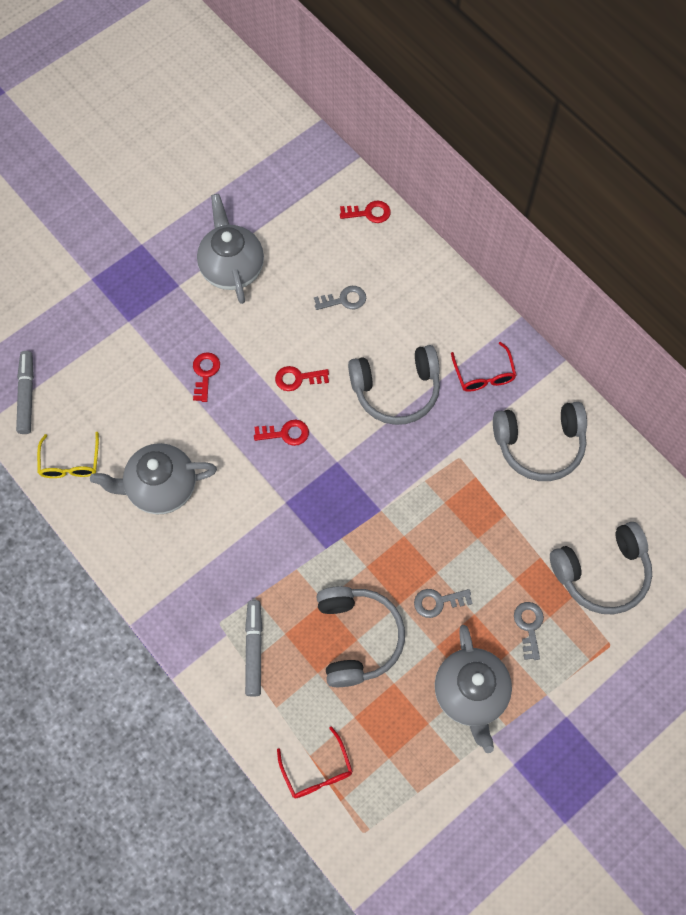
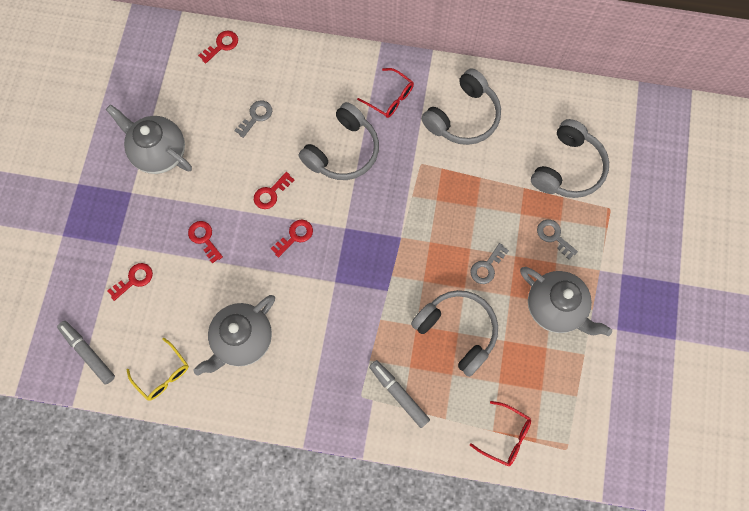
camera: 40 degrees left, 5 degrees up
(116, 363) = (134, 280): none -> red key

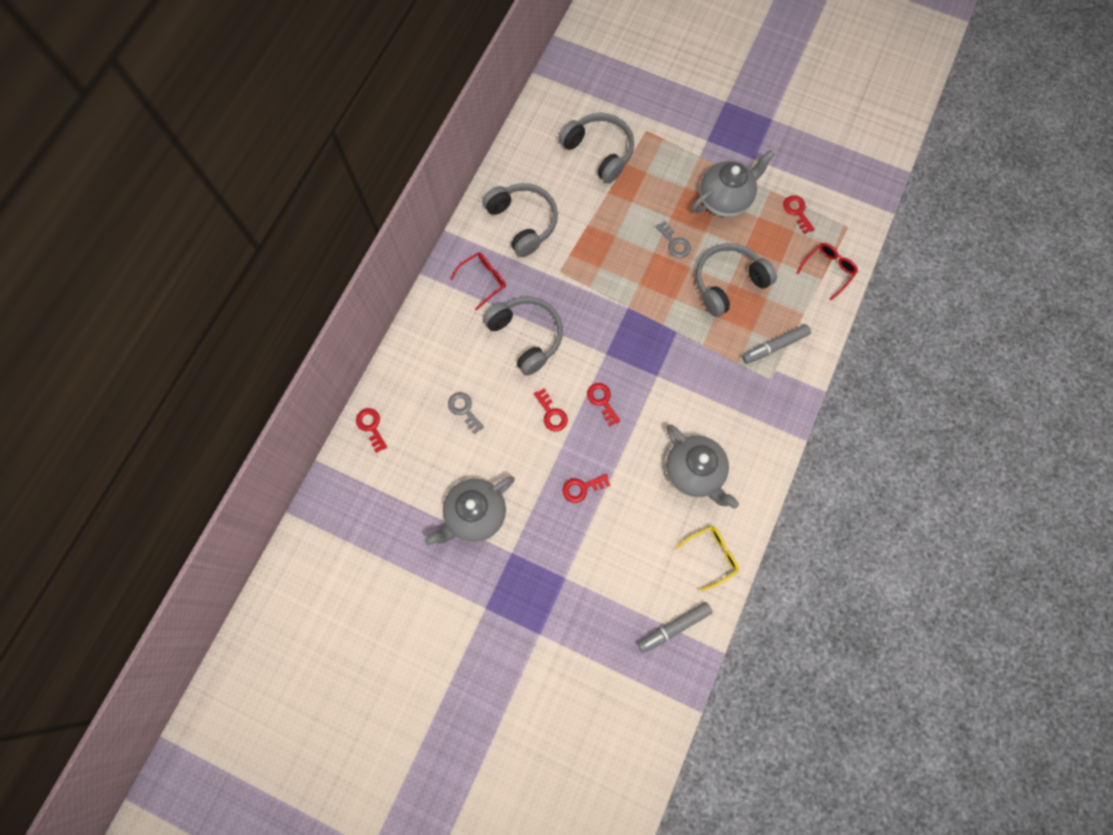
camera: 75 degrees left, 0 degrees up
(134, 280) = (608, 566): red key -> red key (797, 212)
(554, 236) = (660, 182): grey key -> none

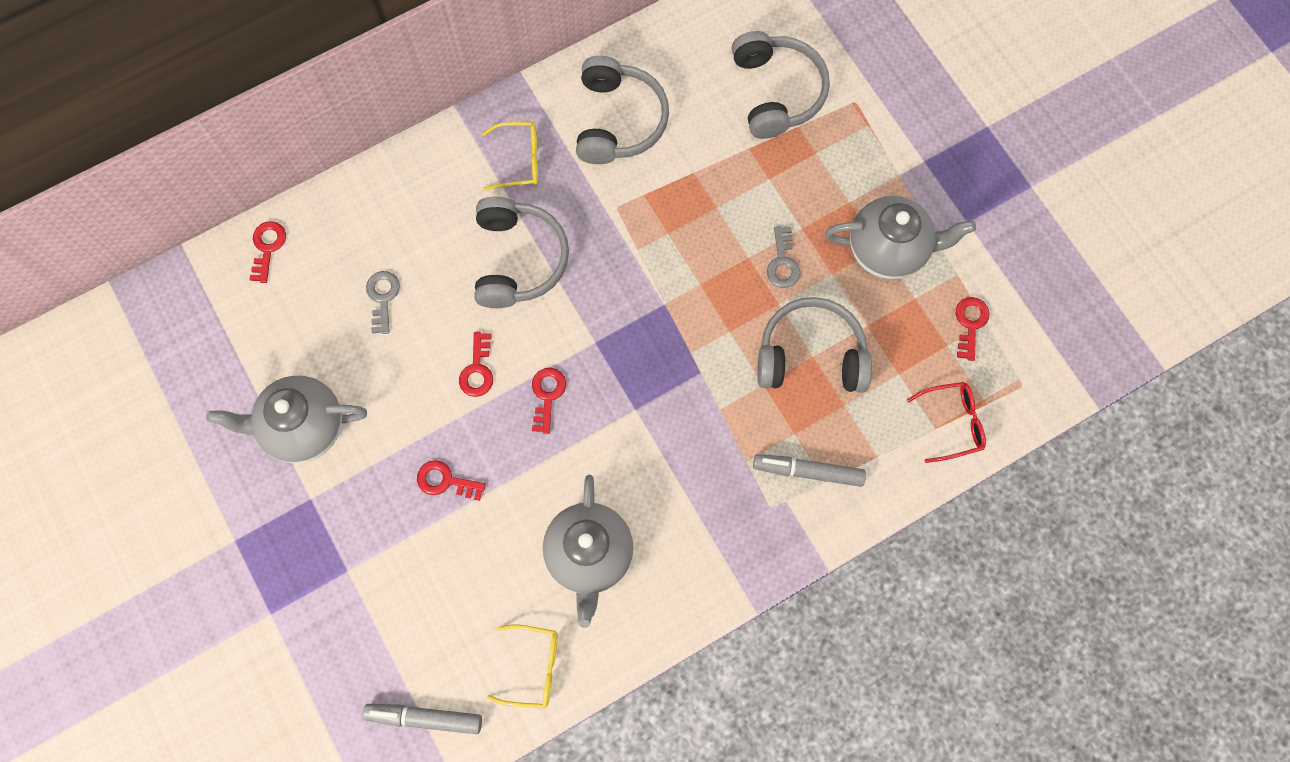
camera: 35 degrees right, 0 degrees up
(483, 280) = (519, 160): red glasses -> yellow glasses

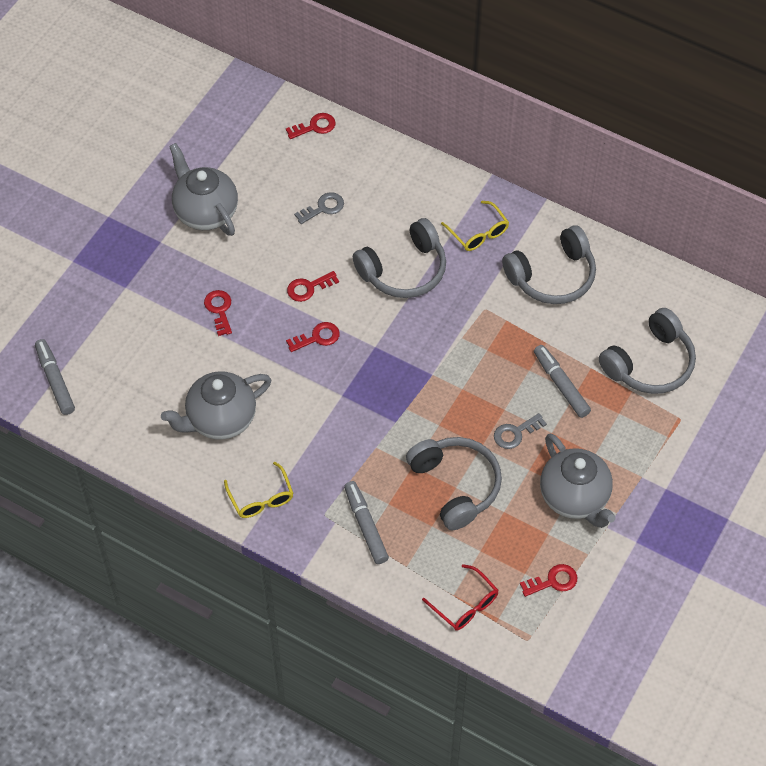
camera: 60 degrees right, 15 degrees down
(533, 667) = (124, 425): yellow glasses -> yellow glasses (261, 498)
(751, 187) = (561, 384): none -> grey marker

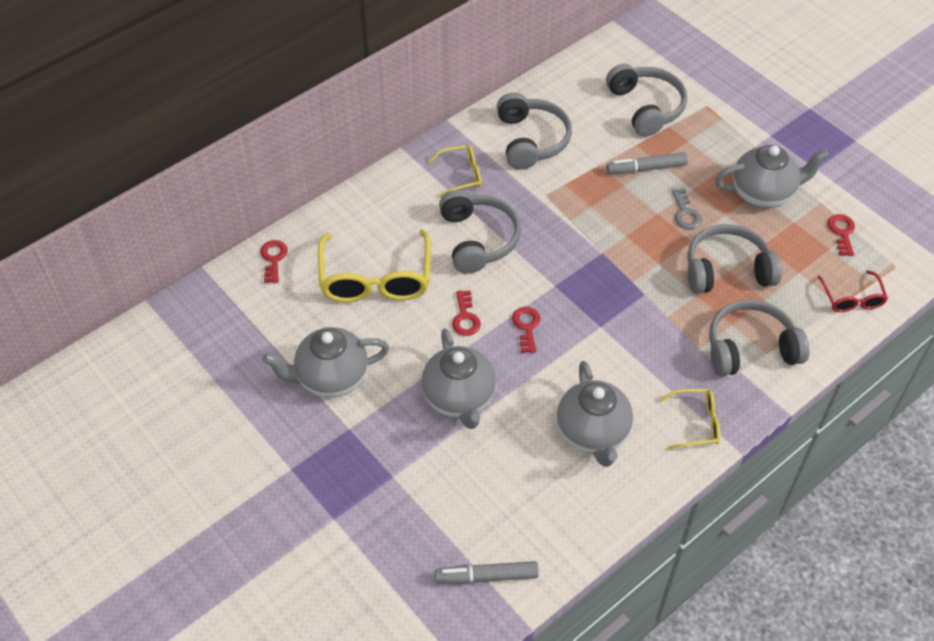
camera: 70 degrees left, 5 degrees down
(219, 310) = (459, 398): red key -> grey teapot
(323, 208) = (375, 279): grey key -> yellow glasses
(366, 525) = (750, 348): grey marker -> grey headphones
(465, 605) = (852, 299): red glasses -> red glasses turned 105 degrees clockwise

